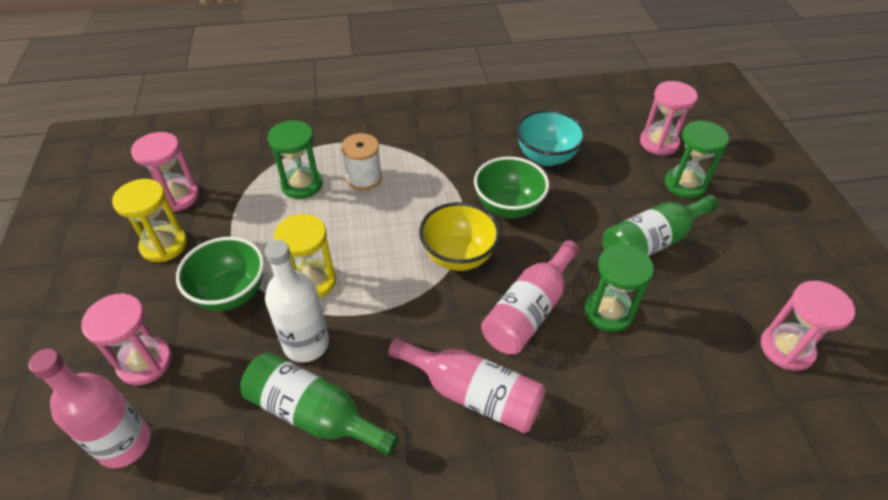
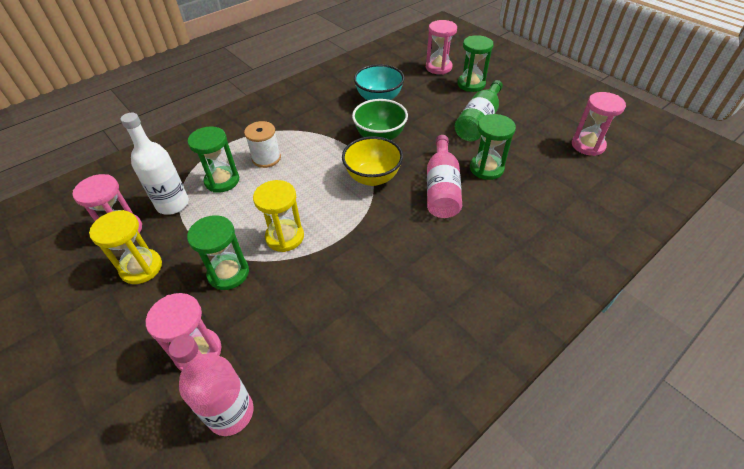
camera: 30 degrees left, 0 degrees up
(231, 293) = (228, 273): green bowl -> green hourglass
(306, 344) = (314, 276): white bottle -> white bottle (173, 204)
(314, 413) = (357, 315): green bottle -> none
(473, 394) = (448, 250): pink bottle -> none

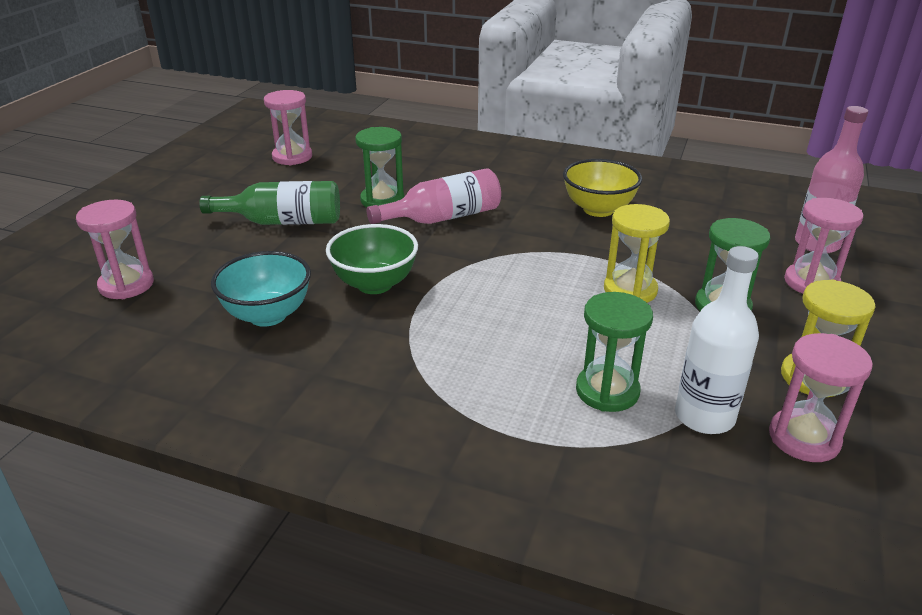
camera: 120 degrees left, 15 degrees down
(266, 158) = (515, 370): white spool -> none
(372, 177) = (467, 264): yellow bowl -> yellow bowl (598, 209)
(471, 84) = (177, 245): green hourglass -> none

